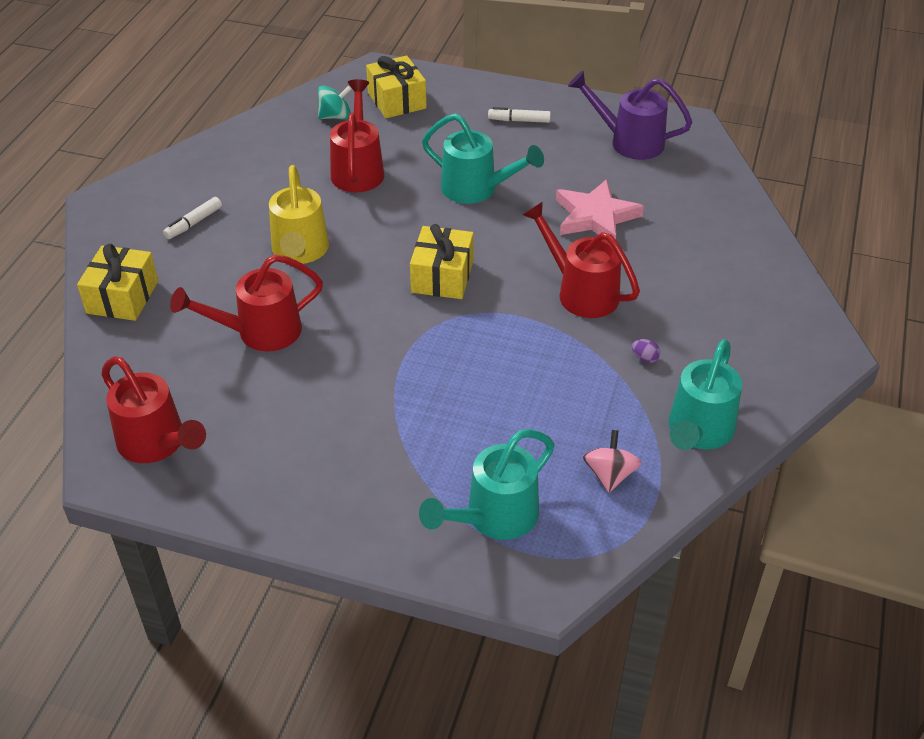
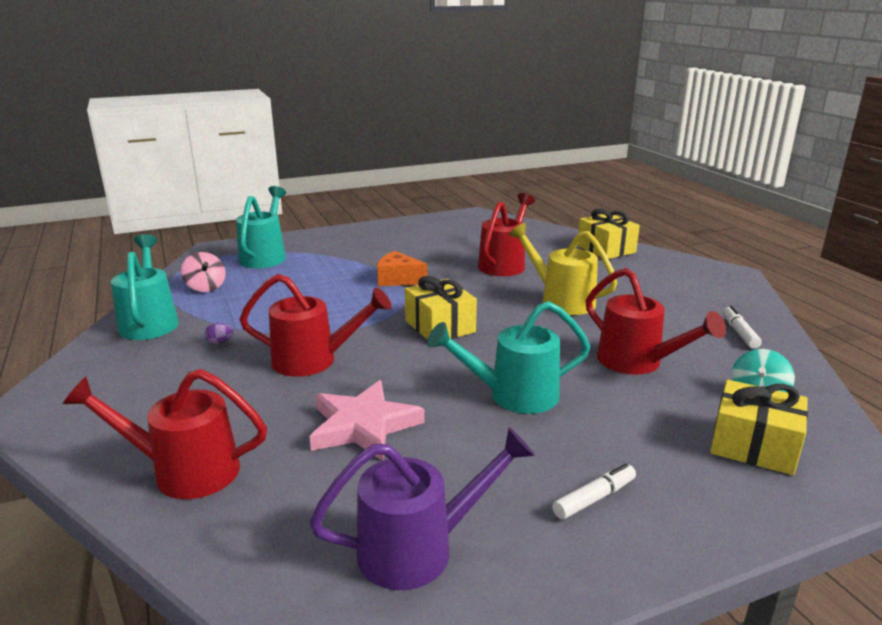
camera: 140 degrees right, 20 degrees down
(157, 443) = (473, 224): red watering can -> red watering can (184, 471)
(194, 223) = (656, 286): white marker -> white marker (739, 333)
(397, 367) = (398, 279): none -> orange cheese

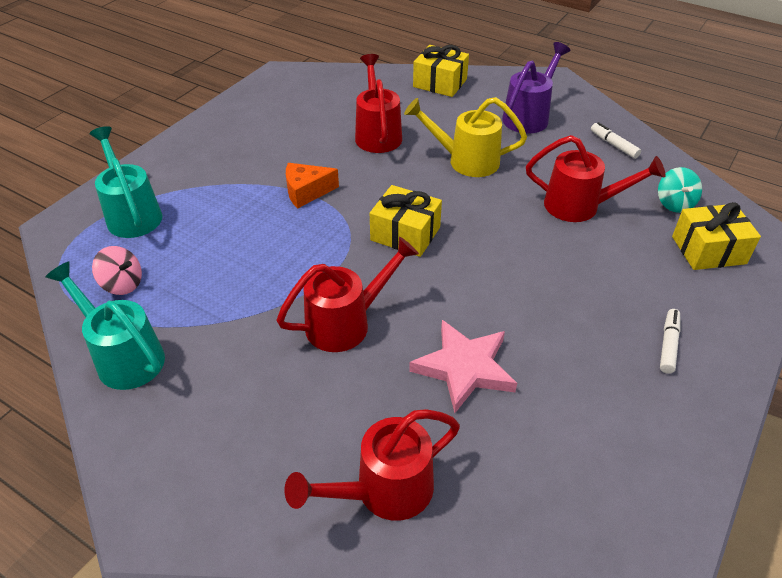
camera: 35 degrees left, 20 degrees up
(220, 342) = (233, 346): purple egg -> none
(419, 549) = (616, 448): purple watering can -> purple watering can (529, 116)
(513, 395) = (534, 281): turquoise watering can -> none

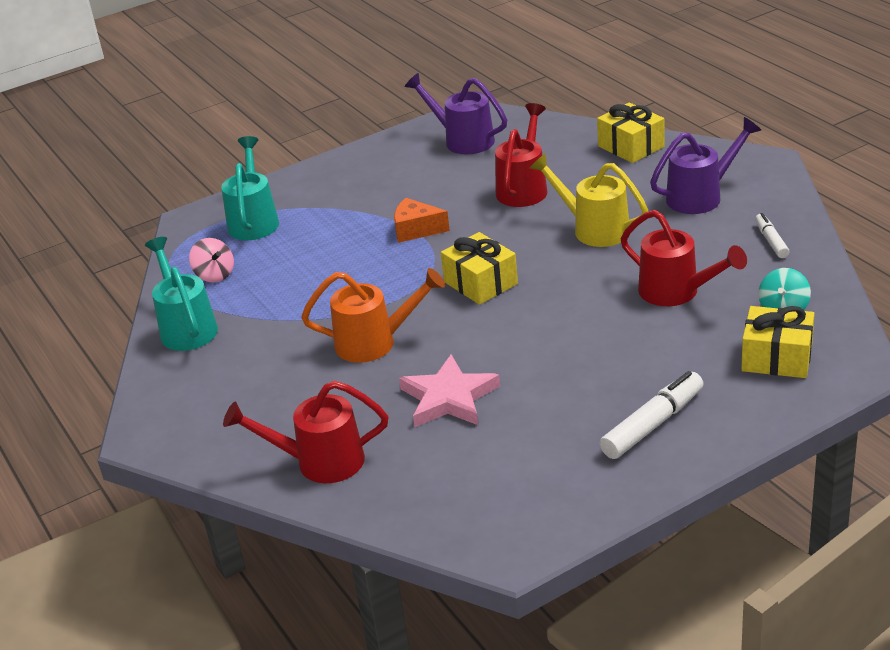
camera: 30 degrees right, 10 degrees down
(291, 99) = (463, 140): none -> purple watering can
(346, 323) = (374, 342): red watering can -> orange watering can
(668, 345) = (652, 424): white marker -> white marker, size x1.70

